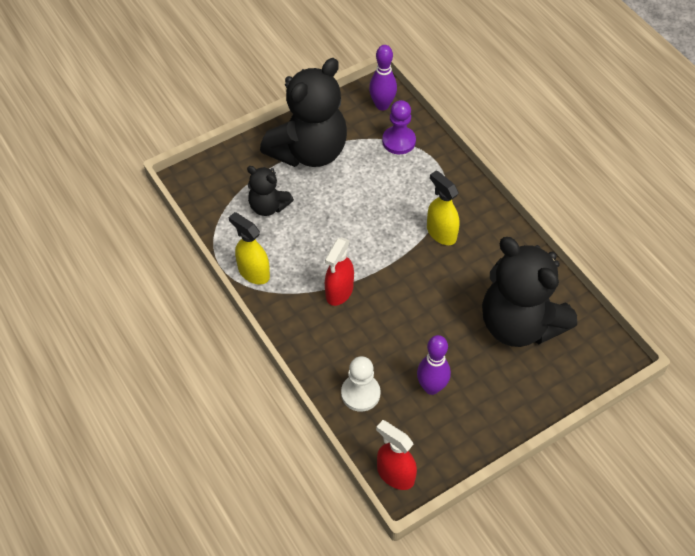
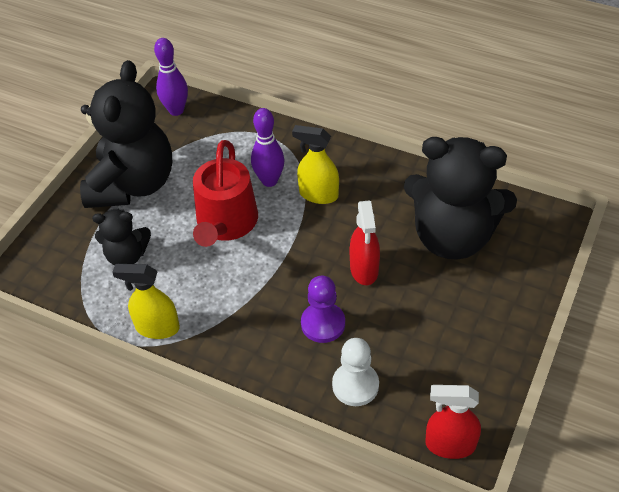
camera: 30 degrees left, 5 degrees down
(339, 292) = (260, 299): red spray bottle -> red spray bottle (364, 269)
(355, 219) = (225, 224): none -> red watering can
(399, 141) = (216, 134): purple pawn -> purple pawn (323, 324)
(431, 387) = (418, 339): purple bowling pin -> purple bowling pin (269, 181)

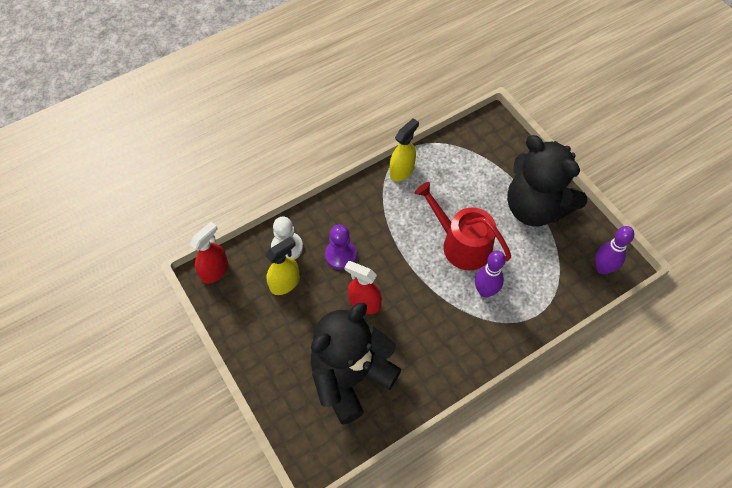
camera: 120 degrees right, 10 degrees up
(127, 256) = (470, 179): black teddy bear -> none
(318, 194) = (450, 315): yellow spray bottle -> yellow spray bottle (285, 283)

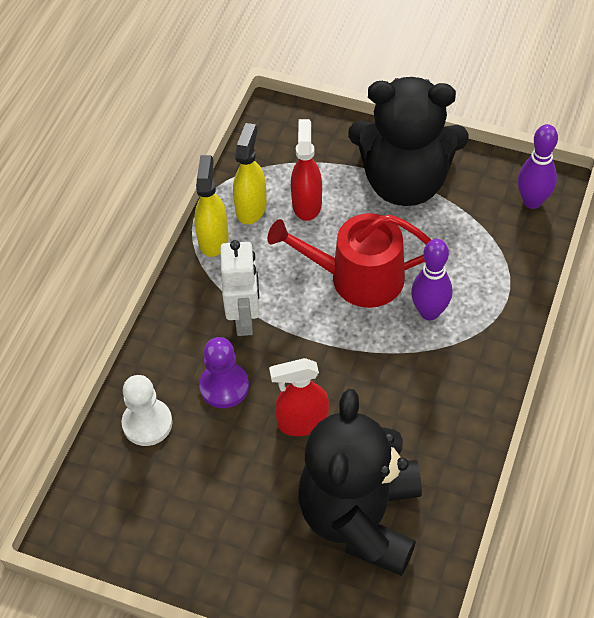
camera: 35 degrees left, 5 degrees down
(215, 271) = (76, 517): red spray bottle -> red spray bottle (307, 204)
(285, 283) = (183, 467): yellow spray bottle -> yellow spray bottle (251, 207)
(381, 226) = (244, 319): none -> white robot

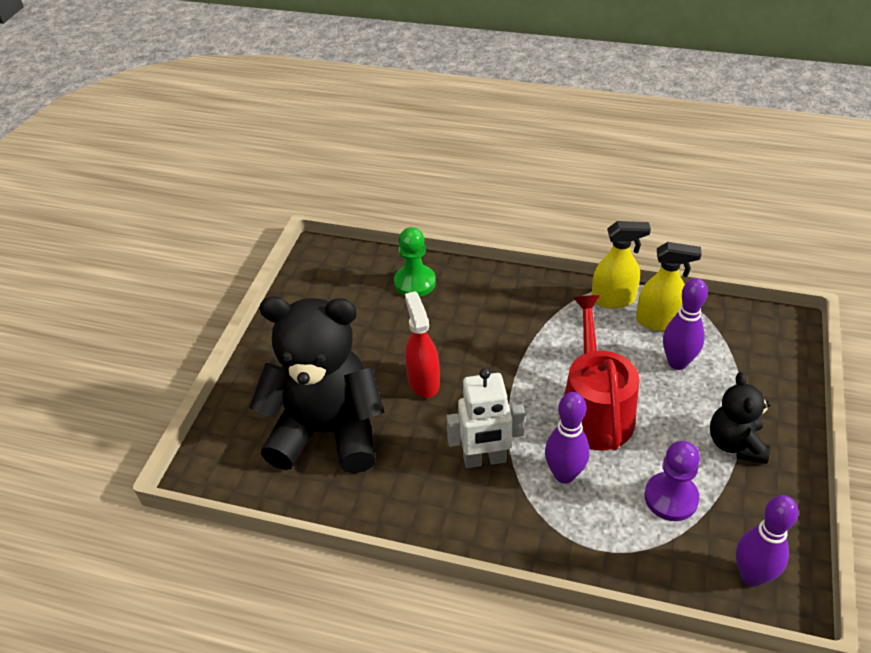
camera: 85 degrees right, 10 degrees down
(147, 423) = (415, 282): white pawn -> green pawn
(224, 386) = (455, 325): purple pawn -> purple pawn (671, 498)
(244, 319) = (528, 330): white robot -> white robot (485, 459)
(307, 204) = (677, 362): red spray bottle -> purple bowling pin
(405, 182) = (735, 443): black teddy bear -> black teddy bear, size x0.50

